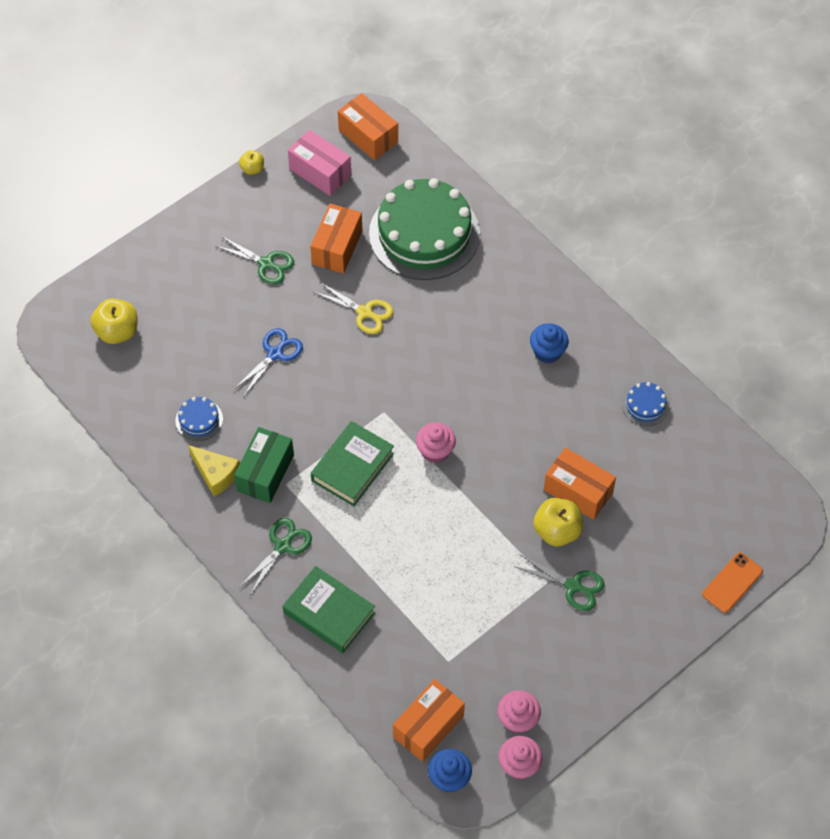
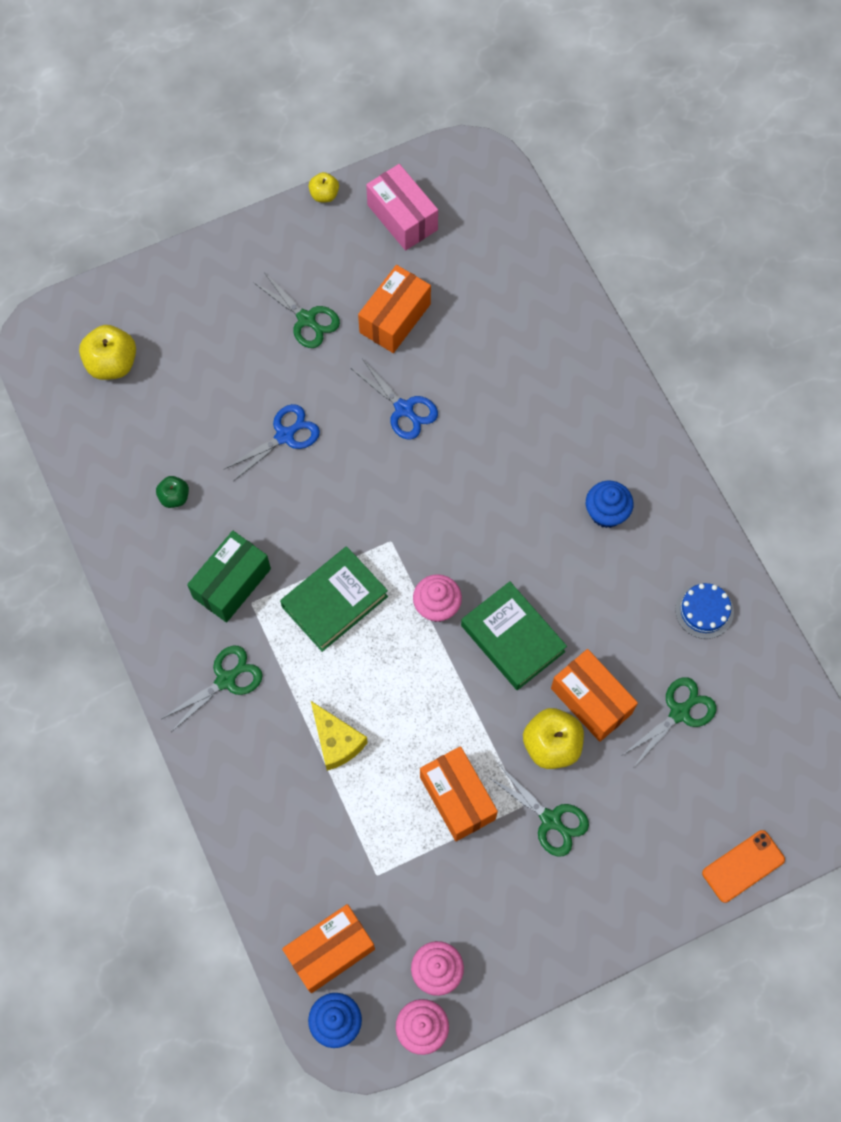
camera: 15 degrees right, 10 degrees up
(199, 420) = (174, 497): blue cake -> green apple
(216, 474) = (175, 570): yellow cheese -> yellow cheese (336, 741)
(329, 613) = (256, 778): green book -> green book (512, 638)
(364, 312) = (404, 409): yellow scissors -> blue scissors
(368, 136) = (471, 184): orange box -> orange box (457, 798)
(424, 233) = (503, 325): green cake -> none
(649, 484) = (679, 713): none -> green scissors

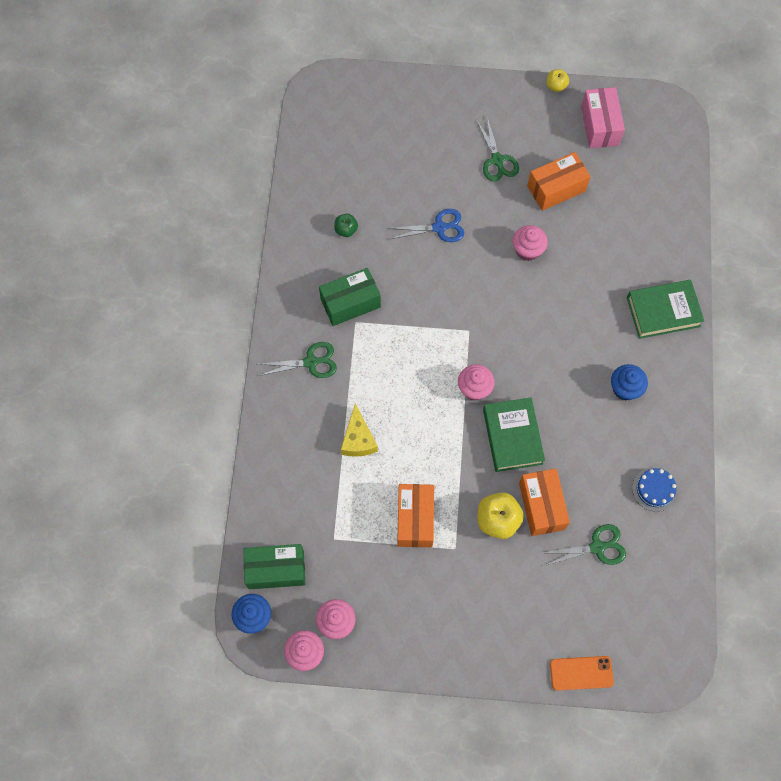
camera: 30 degrees right, 0 degrees up
(112, 363) = (356, 126): yellow apple -> none
(330, 951) = (276, 569): orange box -> green box
(334, 601) = (409, 350): green book -> green book (663, 311)
(404, 409) = (527, 250): blue scissors -> pink cupcake
(550, 820) = (468, 568): green scissors -> none

